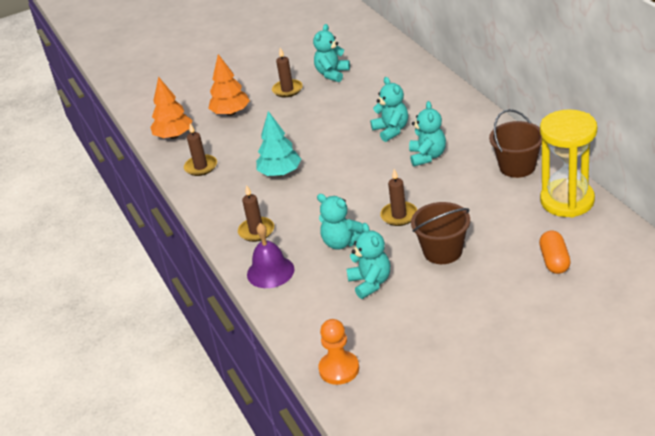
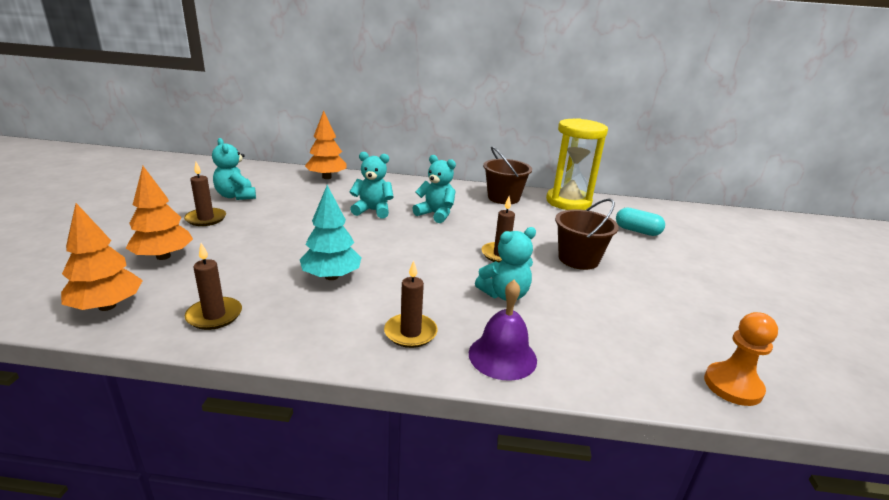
camera: 65 degrees left, 10 degrees down
(370, 283) = (590, 307): turquoise teddy bear -> none
(420, 77) = (327, 177): none -> orange tree
(554, 261) = (637, 231): orange capsule -> turquoise capsule

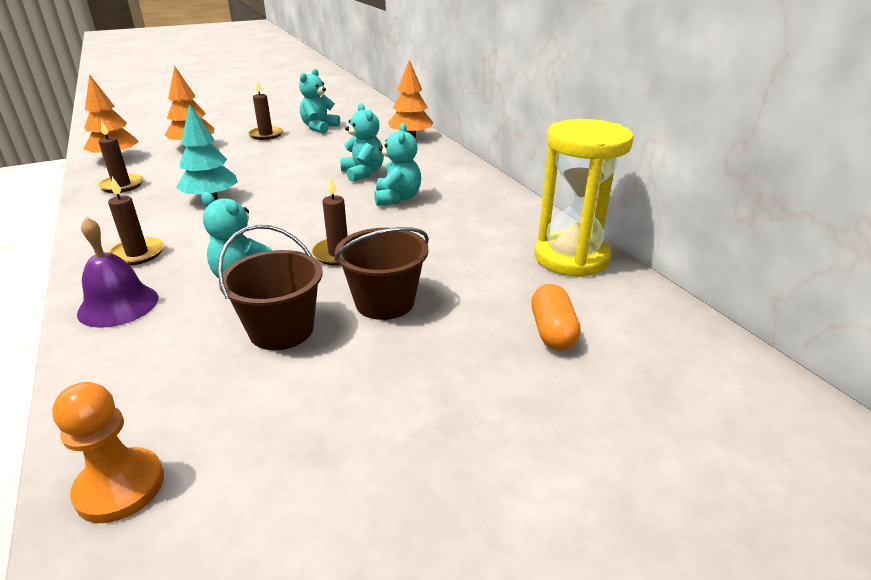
camera: 60 degrees right, 5 degrees up
(503, 198) = (507, 217): brown bucket -> brown bucket (281, 330)
(637, 231) = (552, 331): turquoise capsule -> orange capsule

